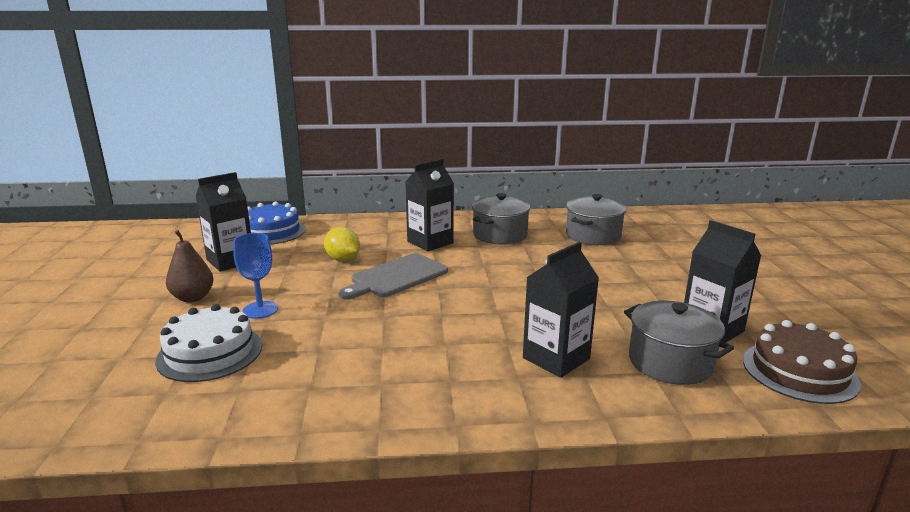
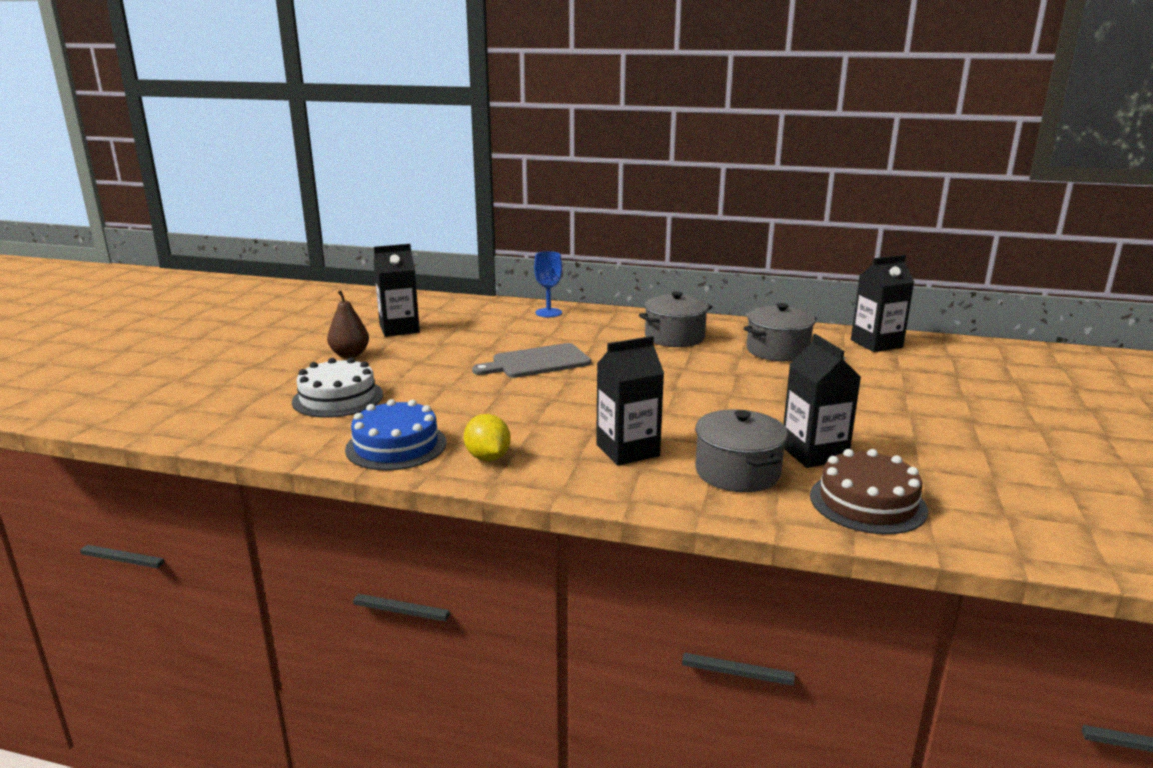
camera: 20 degrees right, 0 degrees up
(260, 310) = (398, 372): blue goblet -> blue goblet (548, 313)
(271, 232) = (451, 308): blue cake -> blue cake (396, 446)
(343, 259) = (499, 340): yellow lemon -> yellow lemon (488, 457)
(430, 242) = (596, 336): black carton -> black carton (876, 344)

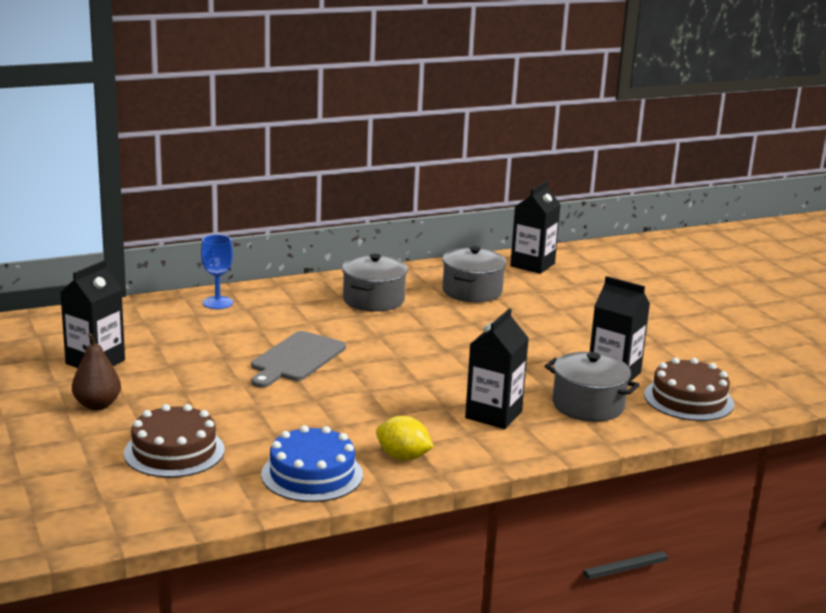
camera: 40 degrees left, 0 degrees up
(338, 398) = (174, 451): white cake -> brown cake

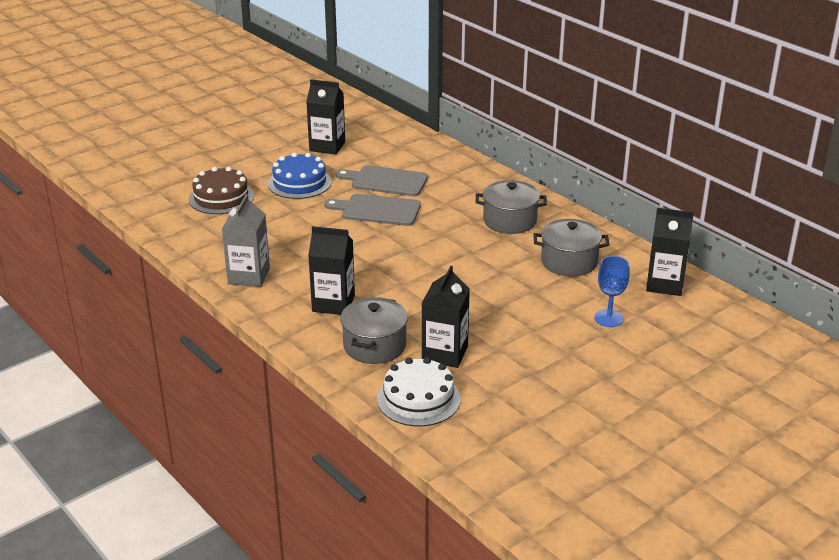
camera: 75 degrees right, 10 degrees up
(97, 405) = (269, 161): brown pear -> none
(217, 303) = (452, 163): blue goblet -> blue goblet (609, 318)
(228, 343) = (386, 181): none -> grey cutting board
(312, 474) = (211, 247): blue cake -> blue cake (299, 183)
(403, 457) = (249, 276): yellow lemon -> grey carton
(688, 399) = (418, 399): brown cake -> white cake

